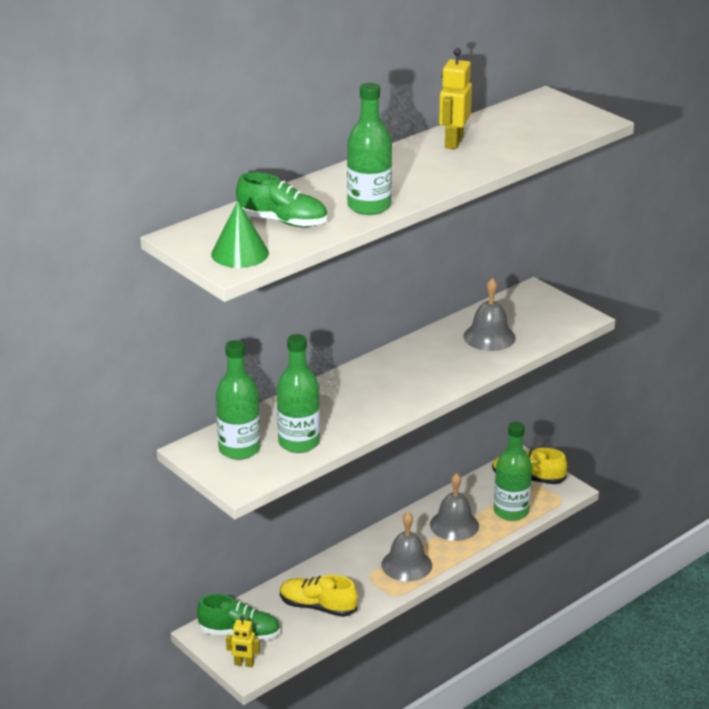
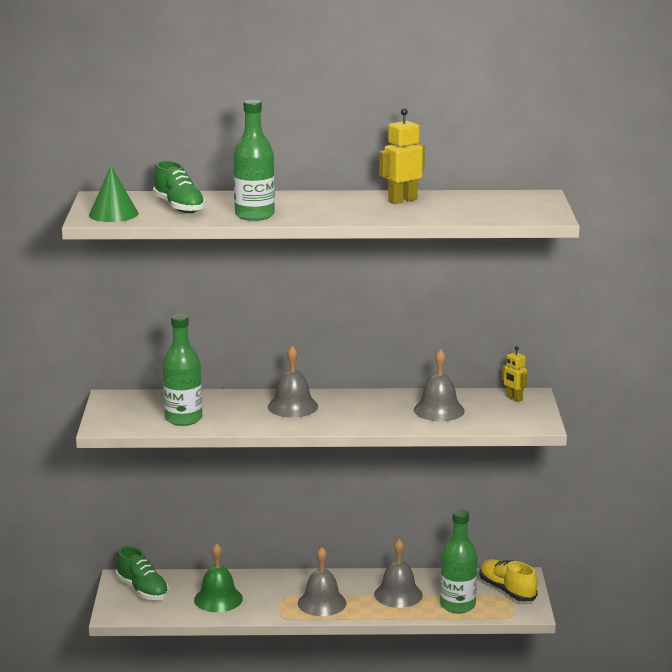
camera: 40 degrees right, 10 degrees down
(239, 449) = (139, 408): green bottle -> none
(244, 664) = (117, 608): yellow robot -> yellow robot (514, 398)
(317, 607) = (218, 599): yellow shoe -> green bell
(369, 386) = (292, 406): none -> grey bell

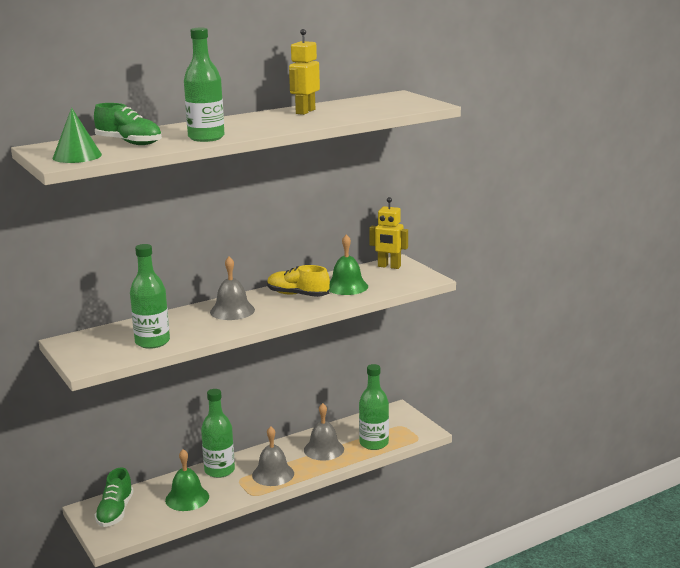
camera: 30 degrees left, 0 degrees up
(142, 590) = (115, 512): green shoe -> green shoe turned 75 degrees clockwise
(273, 582) = (219, 470): none -> green bottle
(439, 410) = (347, 286): grey bell -> green bell
(507, 590) = (397, 422): yellow shoe -> yellow shoe (298, 295)
(514, 398) = (389, 266): yellow robot -> yellow robot, size x1.57

